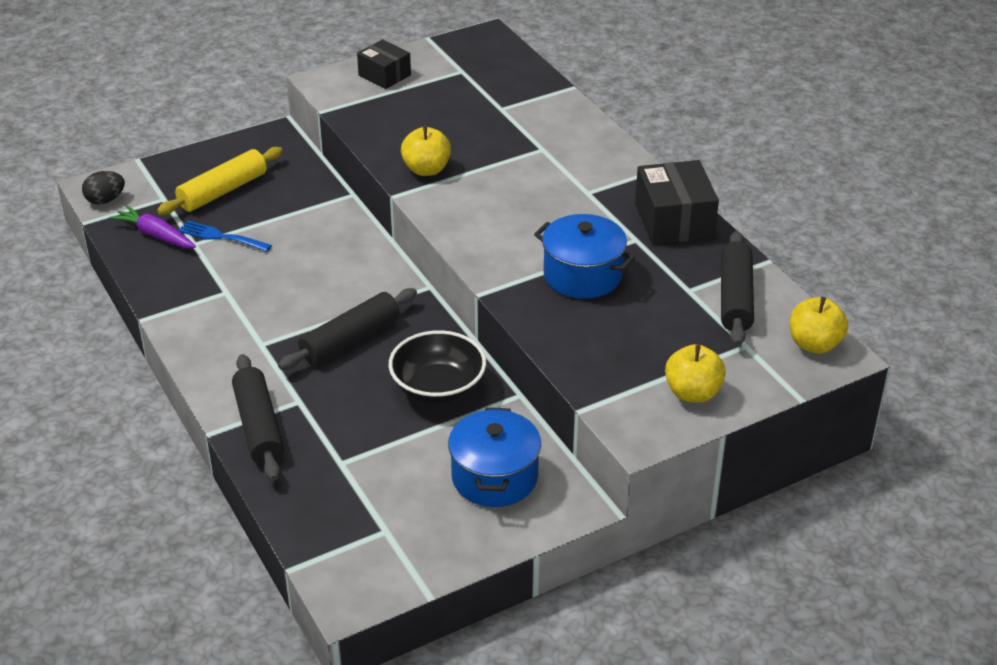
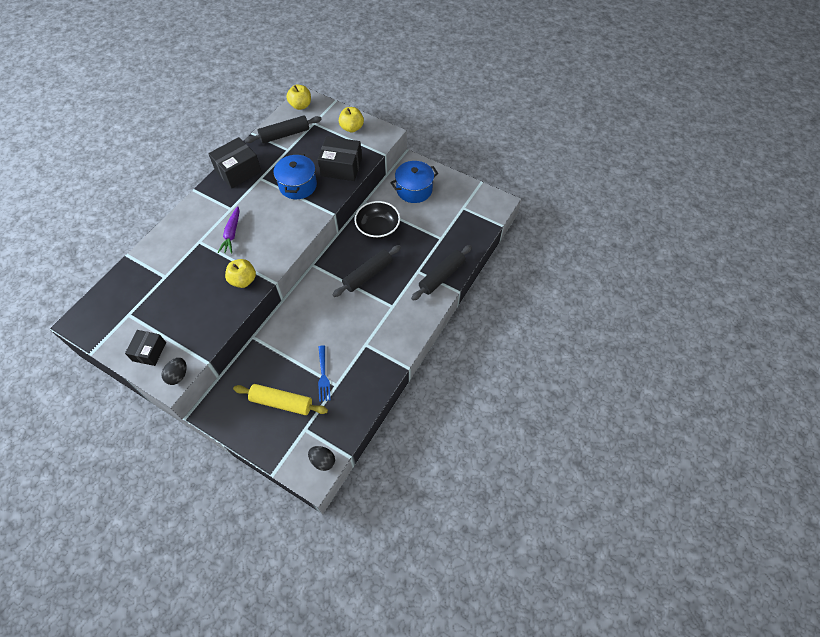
camera: 120 degrees left, 20 degrees up
(156, 235) = (340, 409): purple carrot -> purple carrot (232, 233)
(325, 88) = (178, 375): none -> black egg
(350, 340) = (368, 274): black rolling pin -> black rolling pin turned 60 degrees counterclockwise
(588, 341) = (341, 167): none -> black box

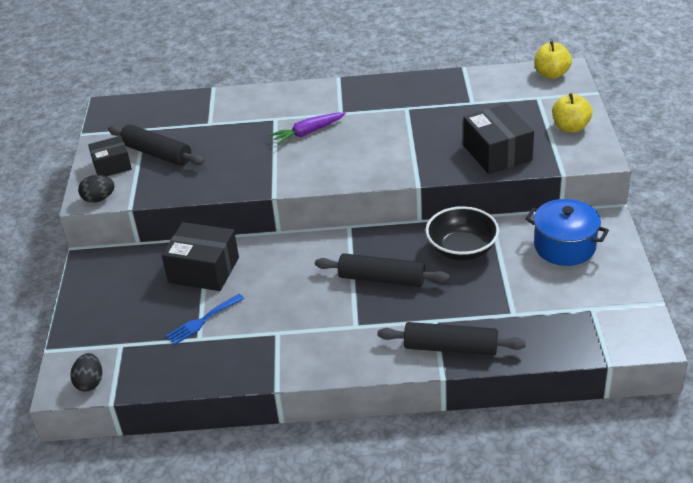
camera: 60 degrees right, 20 degrees down
(238, 171) = (398, 89): black box -> black box (203, 270)
(243, 280) = (254, 174): yellow apple -> none
(281, 402) = (141, 307): yellow rolling pin -> none
(284, 134) = (491, 88): black rolling pin -> black rolling pin (157, 153)
(298, 185) = (428, 138): blue pot -> none

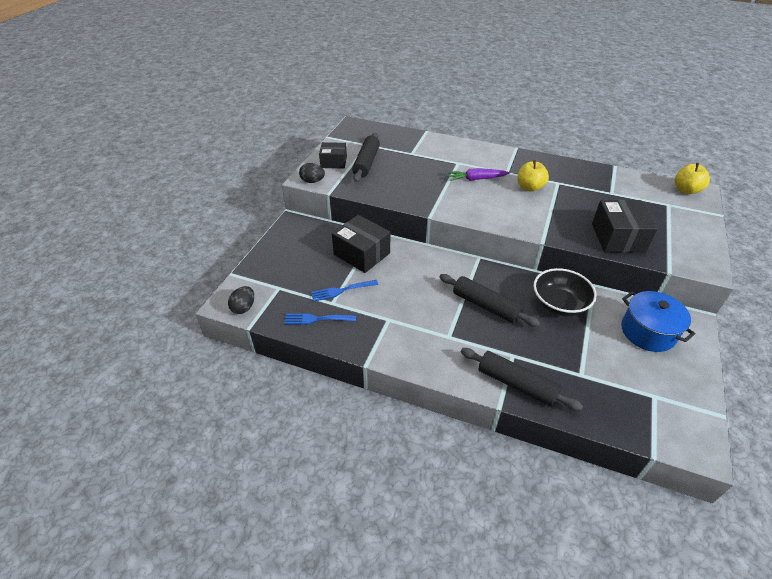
camera: 20 degrees right, 5 degrees up
(157, 153) = (366, 163): black rolling pin -> black rolling pin turned 45 degrees clockwise
(190, 363) = (316, 319): none -> blue fork
(570, 127) = (689, 236): yellow apple -> yellow apple (529, 187)

